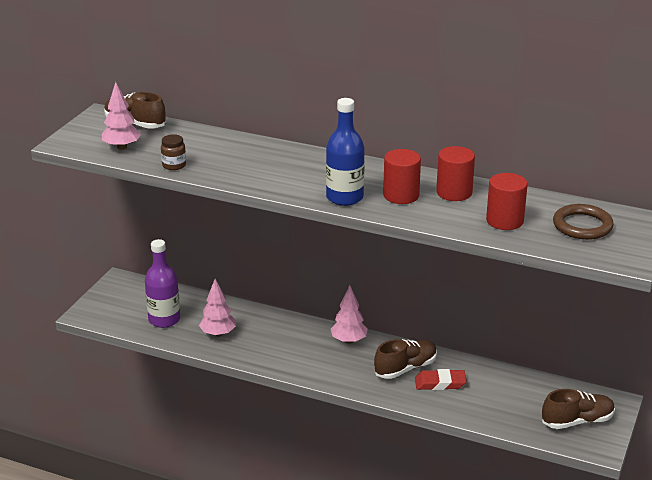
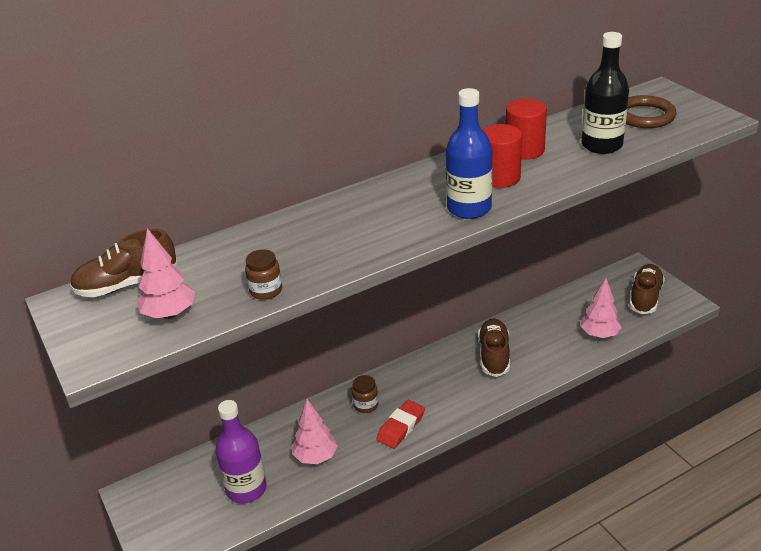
camera: 50 degrees left, 5 degrees up
(287, 332) = (366, 405): none -> brown jar
(349, 341) = (420, 371): pink tree -> pink tree (599, 335)
(440, 383) = (533, 345): red eraser -> red eraser (401, 427)
(504, 221) = (601, 145): red cylinder -> black bottle

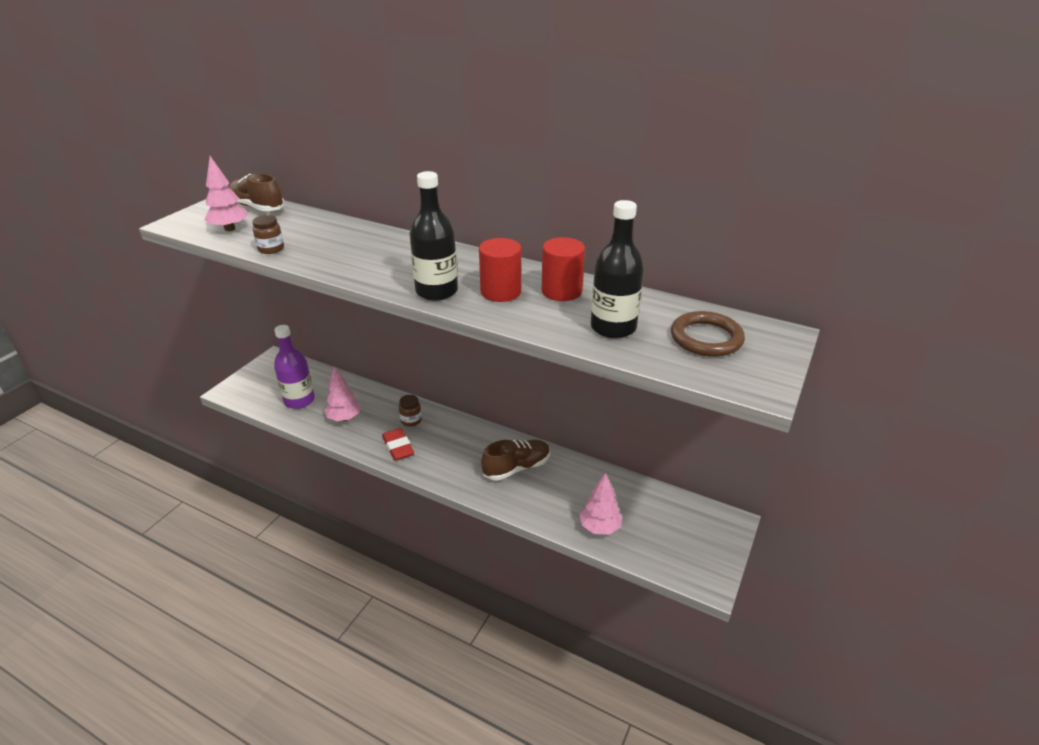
camera: 55 degrees right, 0 degrees up
(401, 427) = (398, 447): red eraser -> red eraser turned 60 degrees clockwise
(469, 208) = (436, 291): blue bottle -> black bottle
(645, 297) = (687, 544): brown shoe -> none

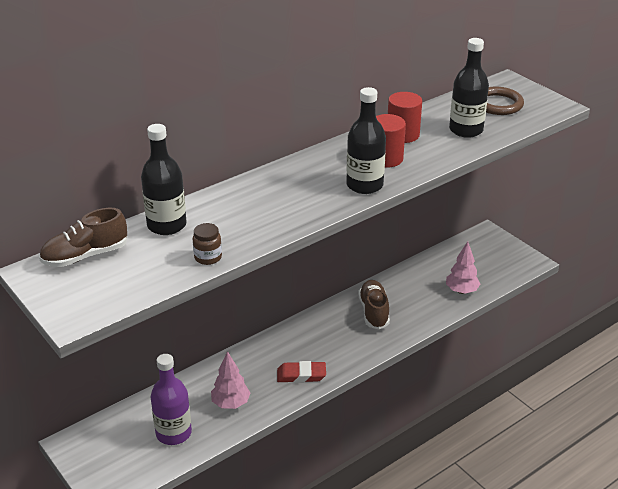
camera: 65 degrees left, 0 degrees up
(230, 229) = (130, 279): pink tree -> none
(314, 223) = (167, 225): none -> black bottle
(411, 420) = (268, 358): brown jar -> none

